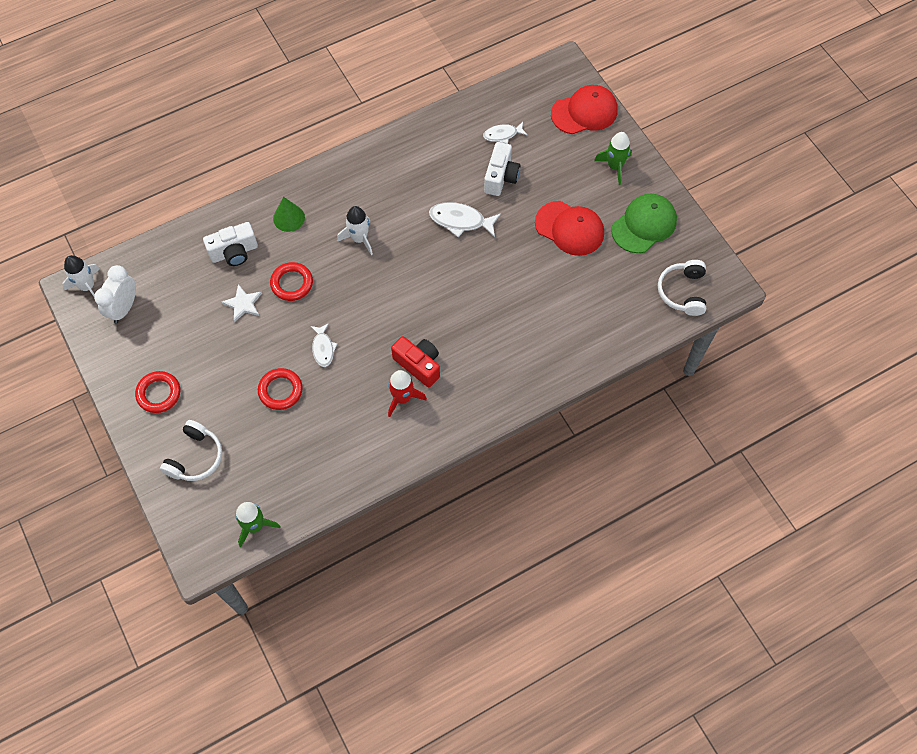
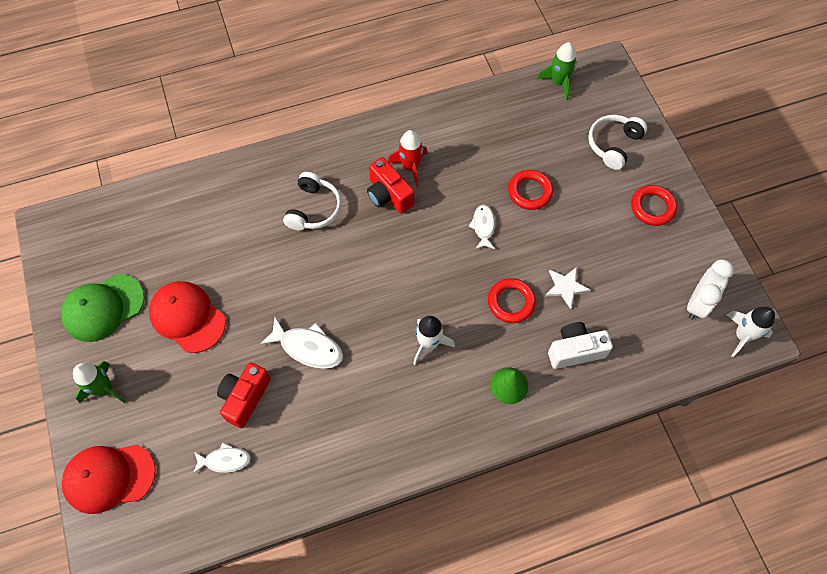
camera: 170 degrees left, 0 degrees up
(501, 177) = (245, 398): white camera -> red camera
(682, 292) = (97, 226): white headphones -> white headphones (314, 209)

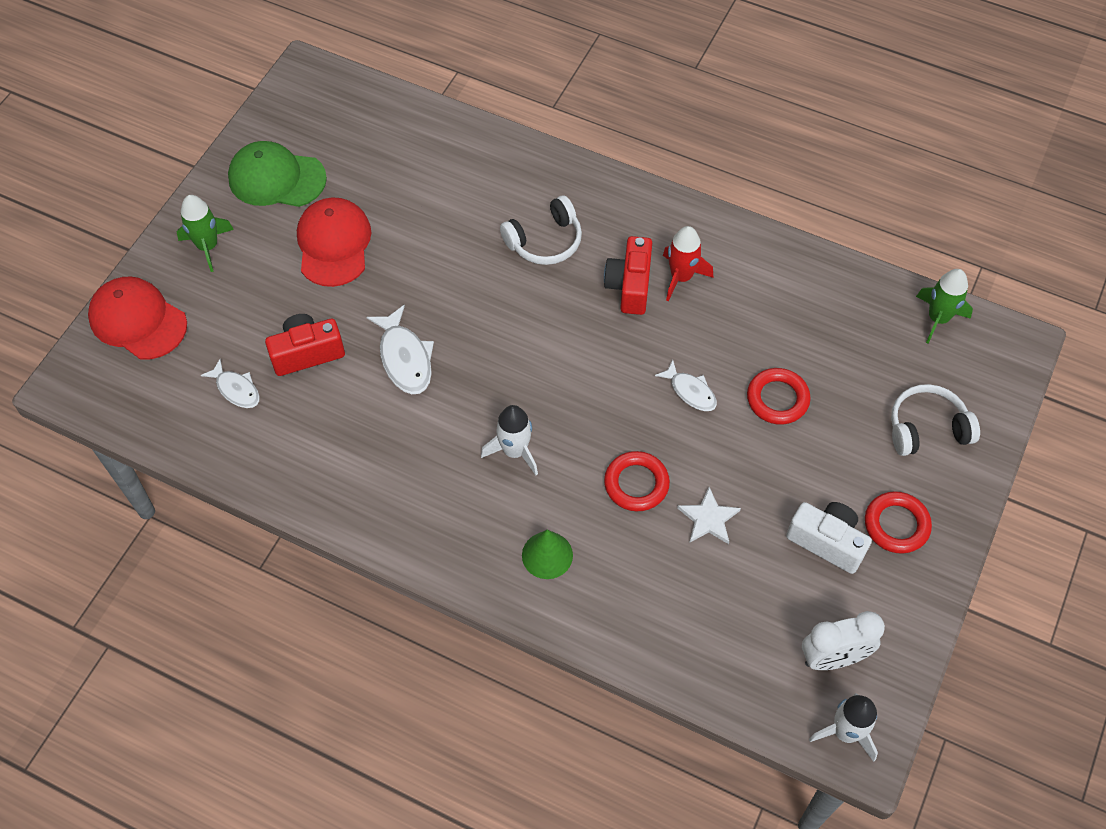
camera: 45 degrees right, 5 degrees down
(483, 226) = (690, 391): white fish -> white fish turned 90 degrees clockwise
(575, 351) = (648, 584): white camera -> white camera (827, 542)

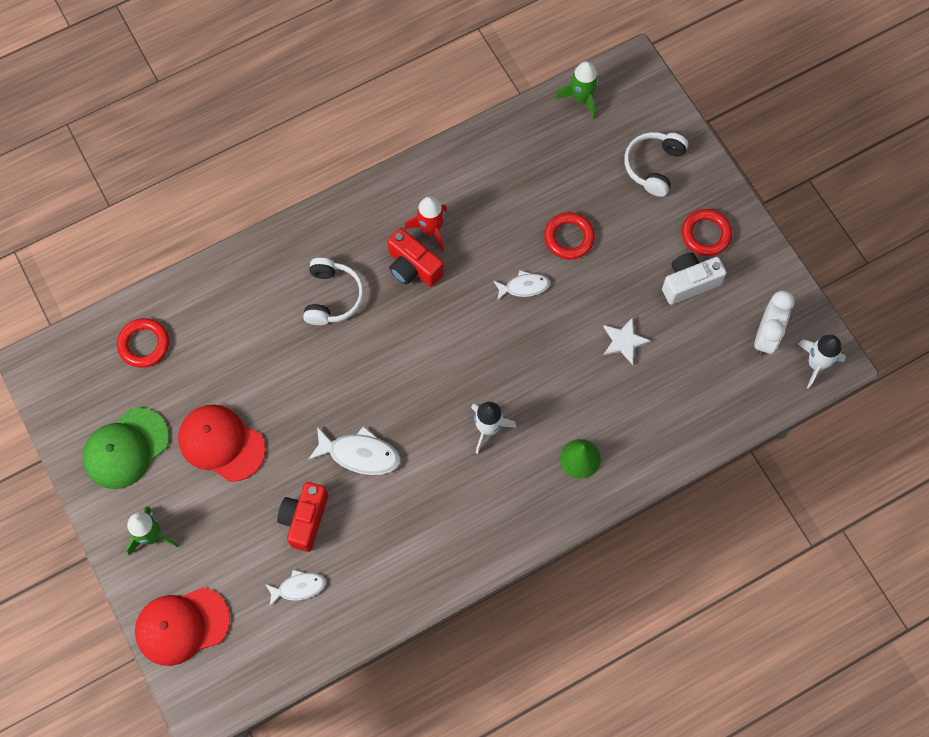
camera: 55 degrees left, 10 degrees up
(636, 484) = (568, 368): red ring -> red ring (144, 344)

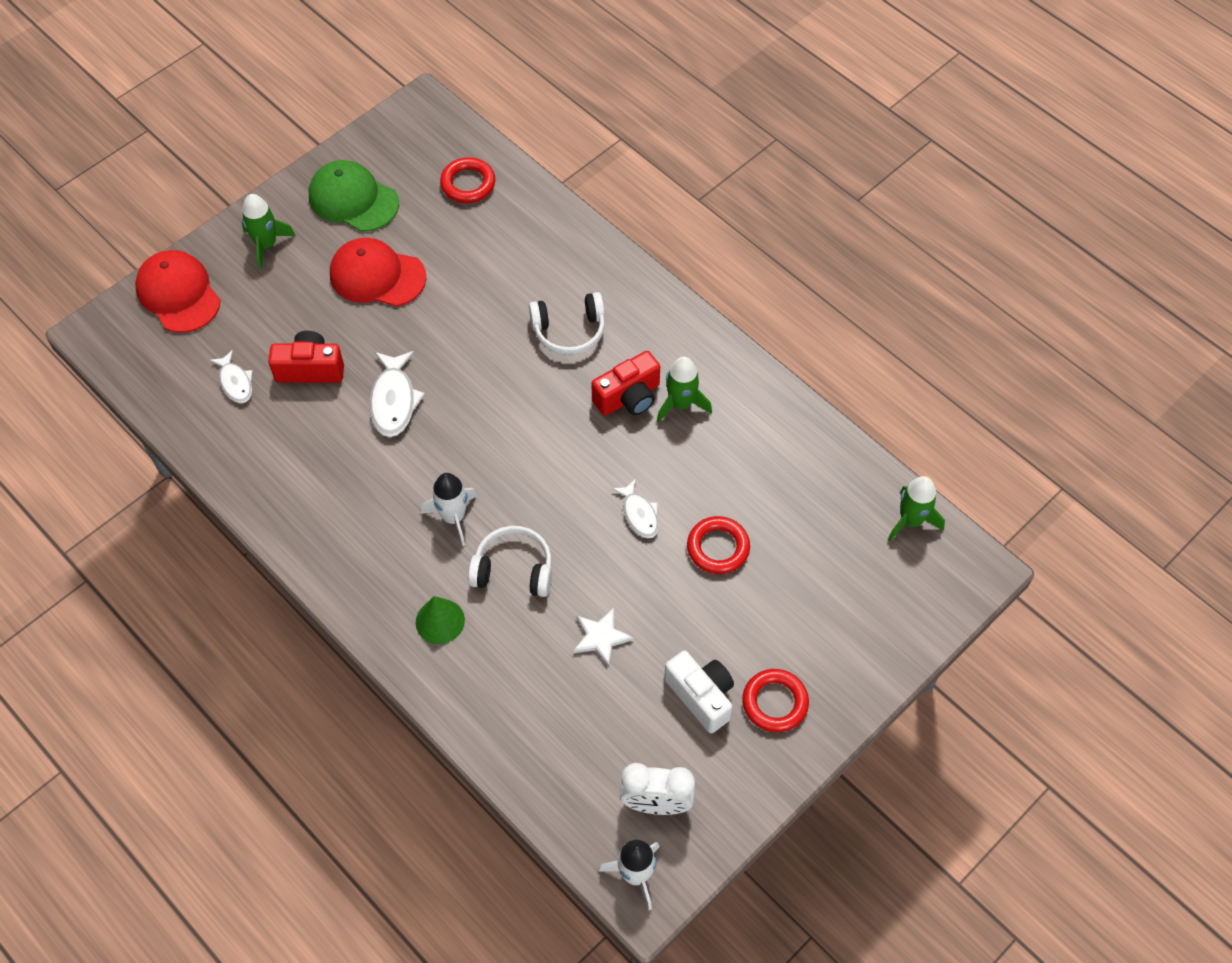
camera: 75 degrees right, 10 degrees down
(221, 443) = (377, 276): red cap -> red cap turned 90 degrees counterclockwise
(413, 267) = (628, 397): red camera -> red camera turned 150 degrees counterclockwise
(431, 229) = (681, 404): red rocket -> green rocket
(654, 166) = (848, 622): white headphones -> white headphones (513, 569)

